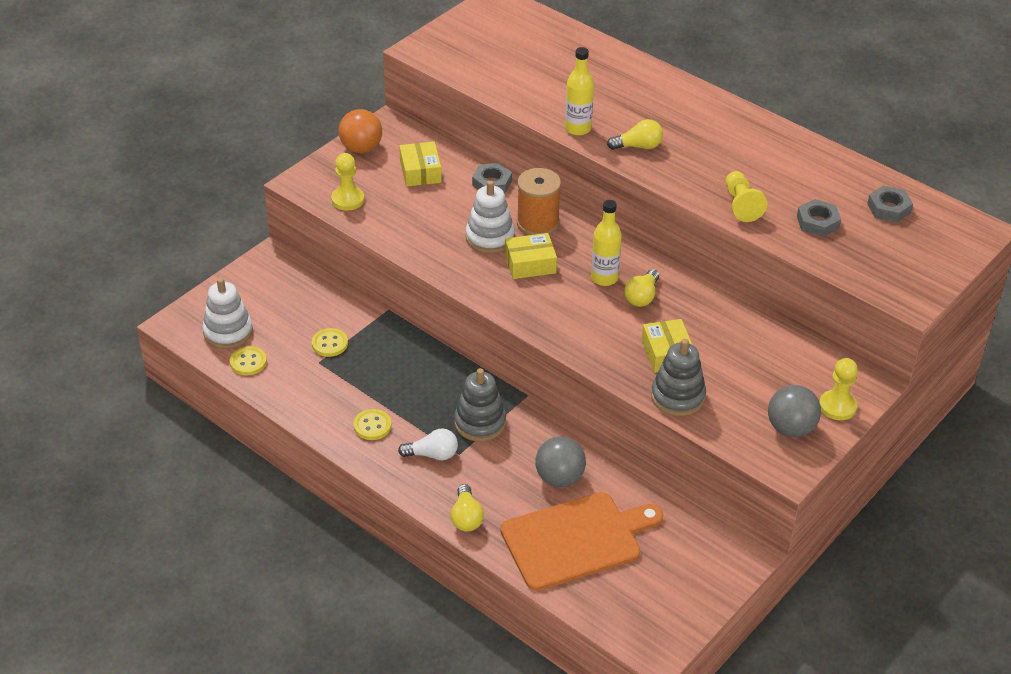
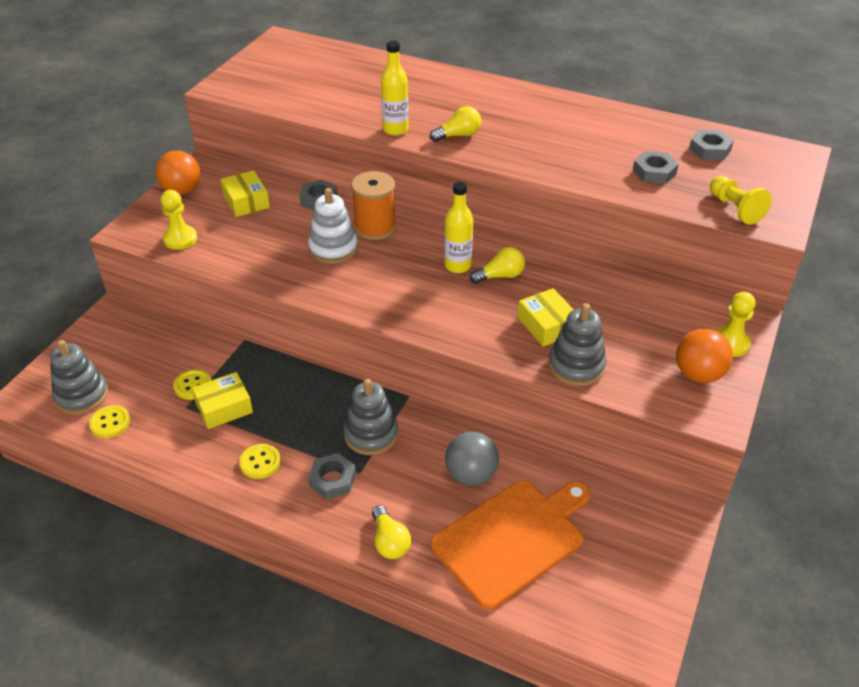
camera: 15 degrees left, 0 degrees up
(228, 332) = (82, 395): white stacking toy -> grey stacking toy
(432, 455) = (332, 480): white light bulb -> grey nut
(530, 264) = (381, 266): yellow box -> yellow box (224, 407)
(642, 296) = (500, 276): yellow light bulb -> yellow light bulb turned 120 degrees counterclockwise
(741, 205) = (577, 169): yellow pawn -> yellow pawn (735, 209)
(790, 428) = (698, 374): grey ball -> orange ball

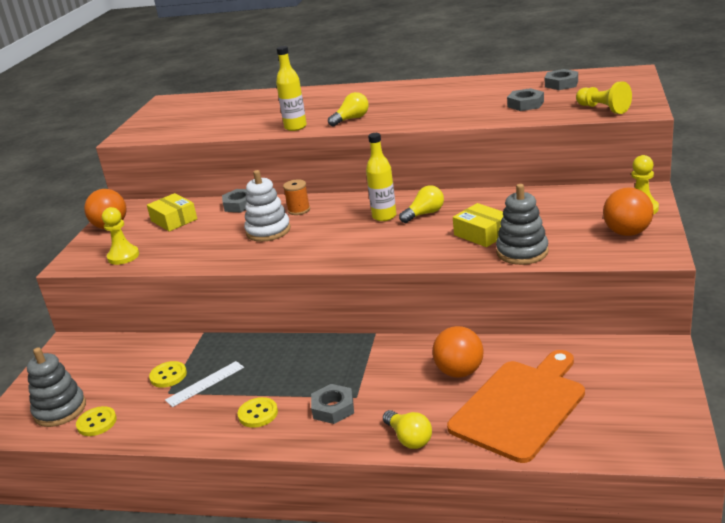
camera: 10 degrees left, 15 degrees down
(224, 407) = (205, 383): yellow box -> white ruler
(371, 434) = (353, 367): grey stacking toy -> none
(375, 227) = (299, 210): orange spool -> orange spool, size x0.59
(471, 475) = (459, 372): grey ball -> orange ball

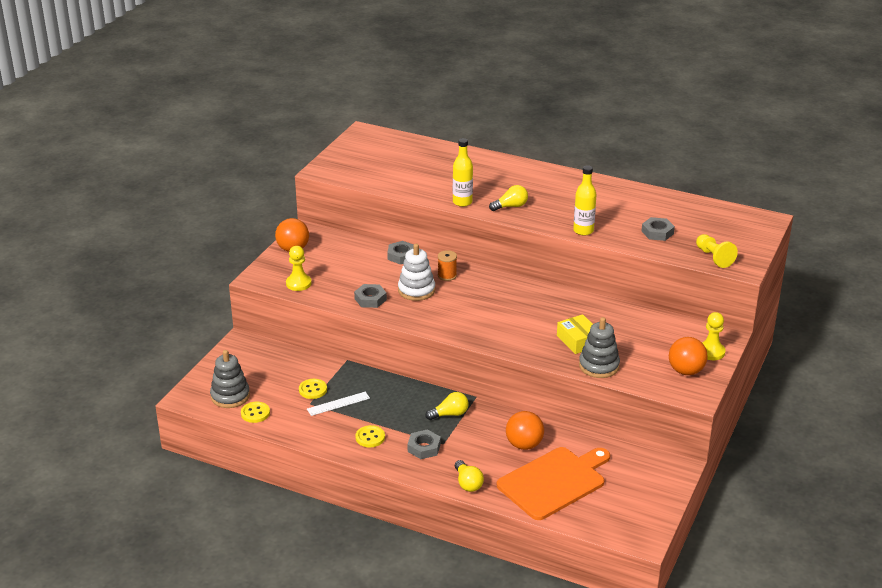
camera: 10 degrees right, 5 degrees up
(174, 220) = (345, 257): yellow box -> none
(384, 216) = (511, 302): yellow bottle -> yellow bottle (583, 231)
(424, 214) = (544, 309): yellow light bulb -> yellow light bulb (449, 414)
(561, 84) = (700, 216): grey nut -> grey nut (370, 299)

